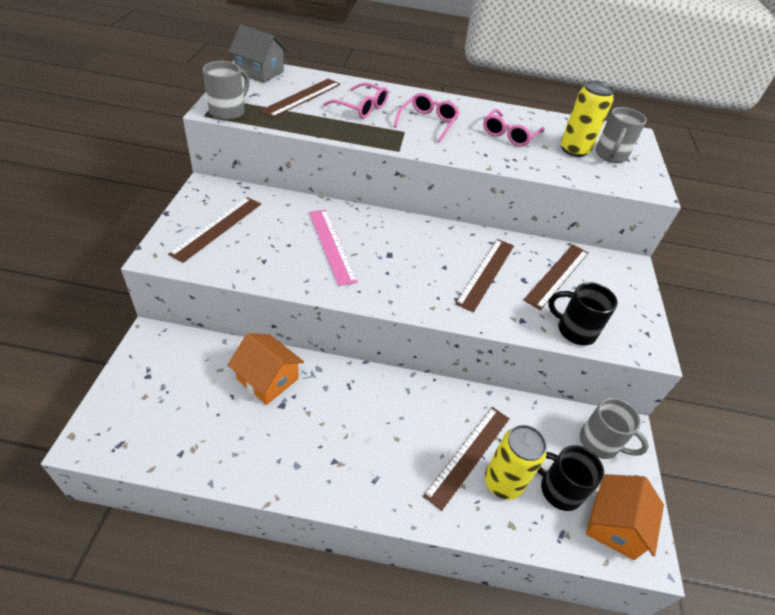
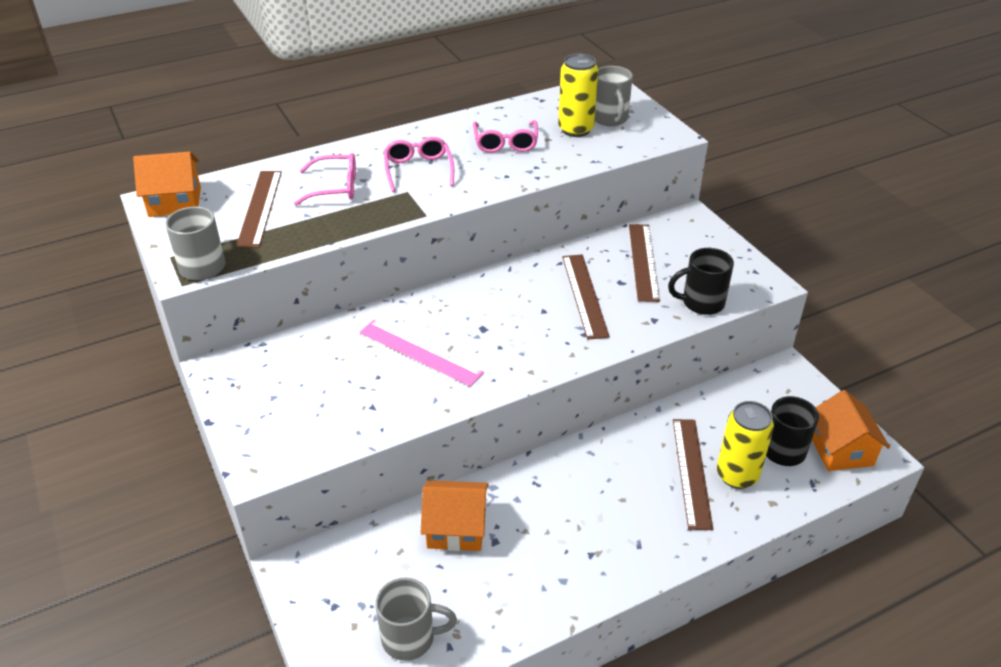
camera: 30 degrees left, 5 degrees down
(217, 228) = (285, 404): brown ruler -> none
(259, 72) = (175, 202): grey house -> orange house
(600, 443) = (778, 393): grey mug -> grey mug (410, 638)

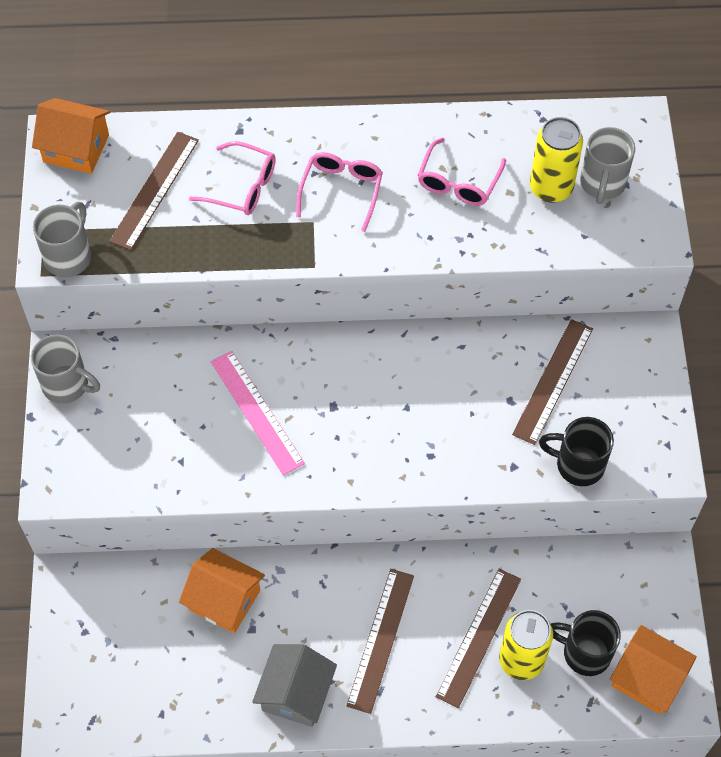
camera: 25 degrees right, 20 degrees up
(410, 638) = (133, 691): grey mug -> grey mug (67, 385)
(566, 576) = (296, 693): none -> grey house
(584, 295) = (461, 403): brown ruler -> brown ruler (380, 640)
(840, 449) = (647, 678): orange house -> orange house turned 75 degrees counterclockwise

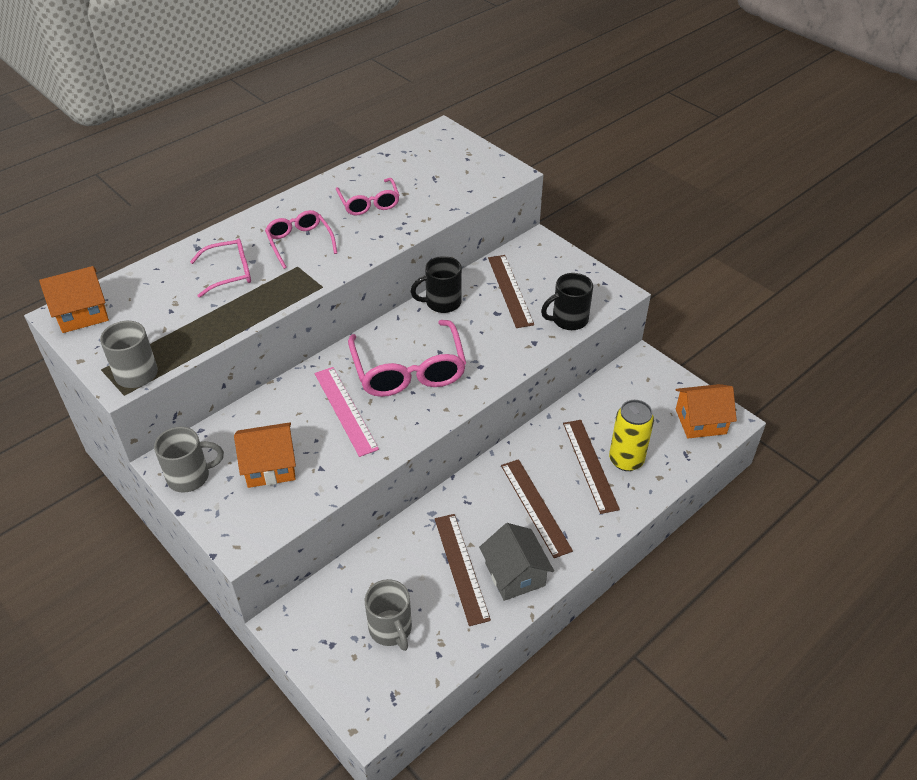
camera: 40 degrees left, 15 degrees down
(154, 190) = (167, 305): brown ruler -> brown ruler (461, 567)
(224, 600) = (412, 555): orange house -> orange house (270, 466)
(257, 412) = (345, 410): pink ruler -> pink ruler turned 45 degrees clockwise
(356, 408) = (409, 370): none -> pink glasses
(551, 188) = (427, 180): yellow can -> none
(585, 652) = (655, 432): black mug -> black mug (442, 303)
(602, 184) = (453, 164): grey mug -> grey mug (391, 629)

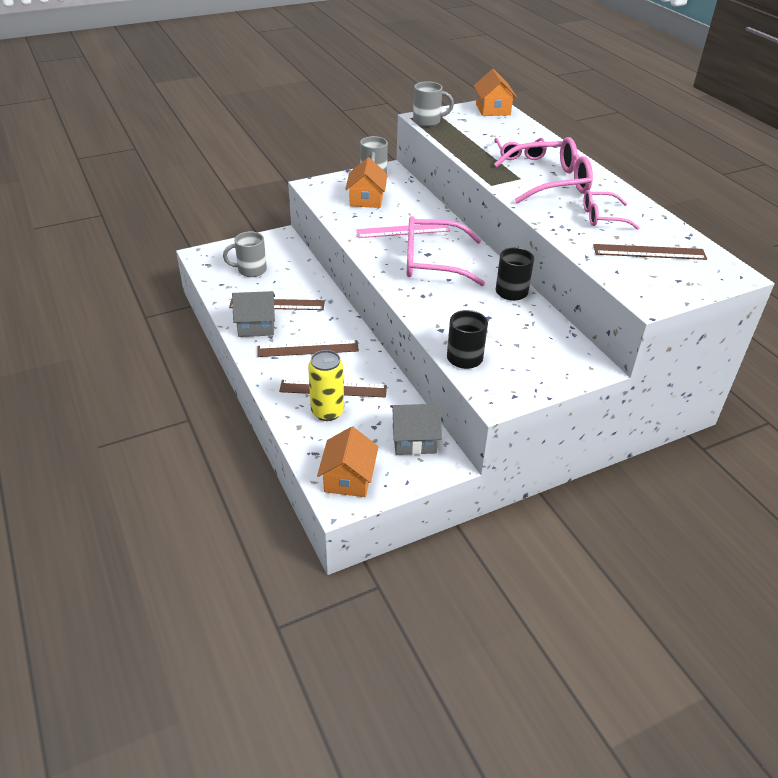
camera: 105 degrees right, 5 degrees down
(300, 243) = (550, 182): pink glasses -> pink glasses, size x1.73
(510, 290) = (518, 332): brown ruler -> brown ruler (649, 252)
(626, 387) = (414, 440): none -> grey house

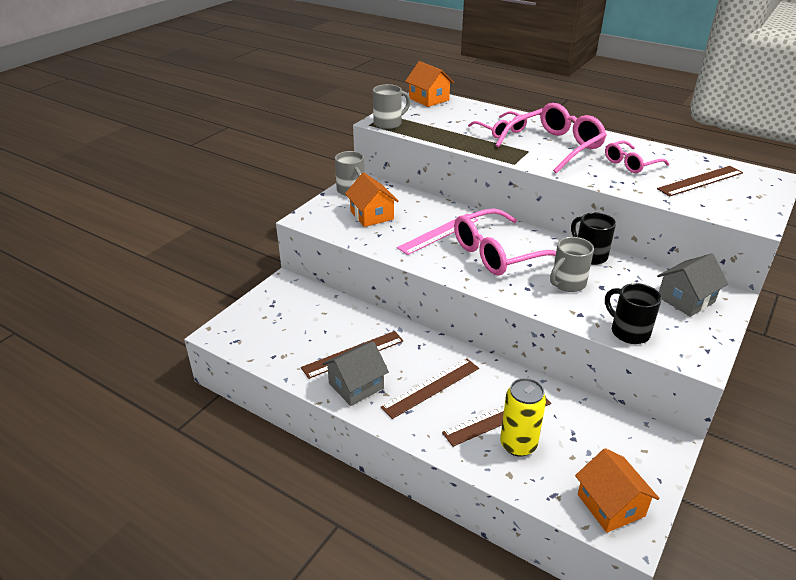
camera: 30 degrees left, 5 degrees down
(251, 270) = (289, 329): grey mug -> grey mug (567, 283)
(414, 440) = (619, 434): grey house -> grey house (686, 299)

